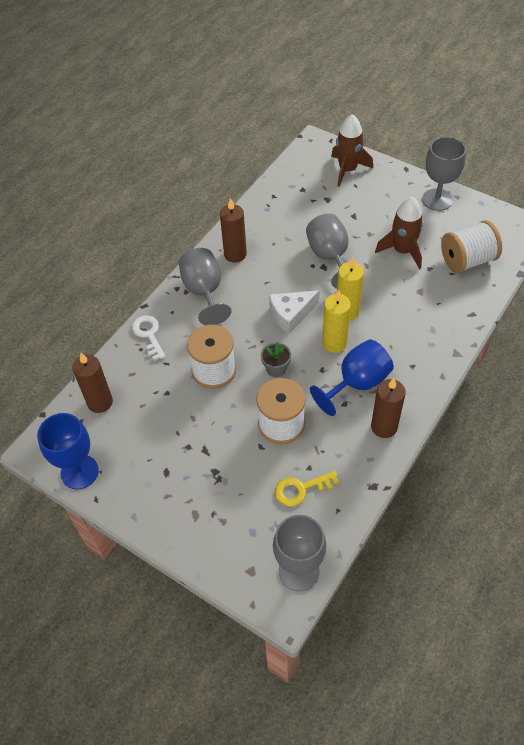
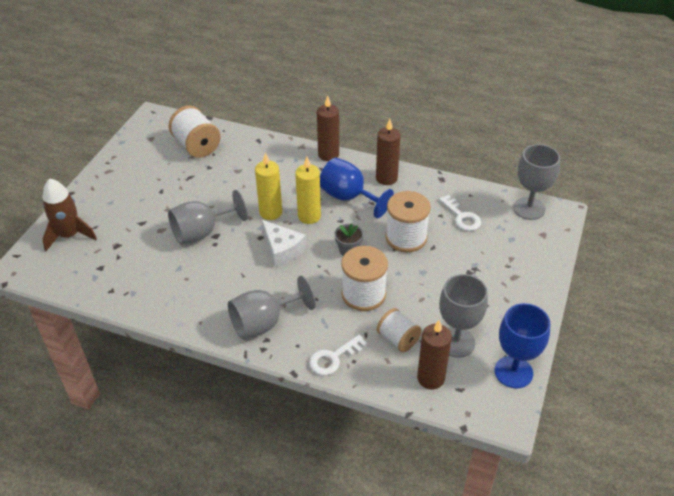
camera: 105 degrees left, 10 degrees down
(151, 387) = (398, 339): none -> white spool
(235, 254) = (206, 307): brown candle -> brown candle (328, 155)
(301, 489) = (462, 217): yellow key -> white key
(402, 251) = (189, 185): brown rocket -> none
(437, 200) = (118, 168): grey goblet -> grey goblet (456, 342)

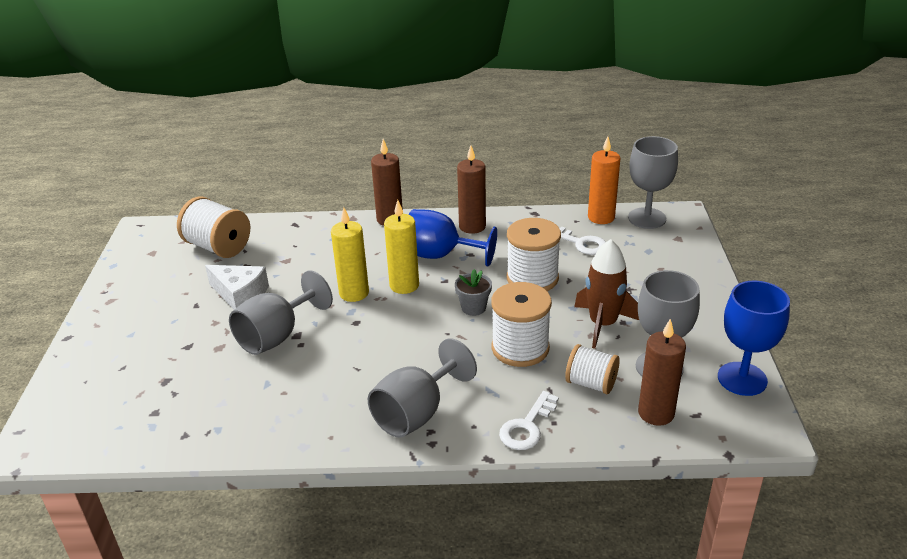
camera: 20 degrees left, 10 degrees down
(69, 235) = (90, 386): brown rocket -> brown rocket (602, 324)
(282, 250) = (391, 328): white cheese -> white cheese (240, 294)
(492, 197) = (601, 217): none -> orange candle

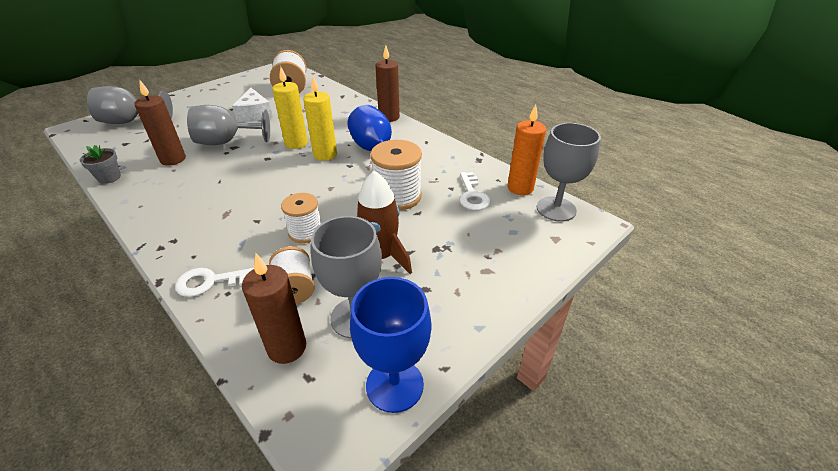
camera: 45 degrees right, 5 degrees up
(416, 413) = (189, 225): grey goblet -> grey goblet (130, 121)
(472, 226) = (424, 145): brown candle -> brown candle (173, 159)
(473, 308) = (331, 190): grey flower pot -> grey flower pot (109, 178)
(520, 348) = (305, 232): white spool -> white spool, size x0.65

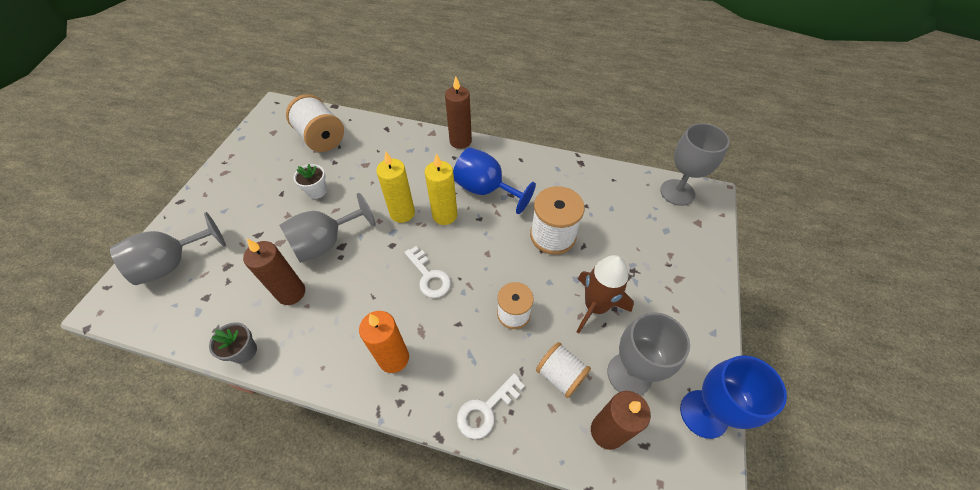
camera: 30 degrees left, 15 degrees up
(254, 114) = (317, 191): white cheese -> white flower pot
(472, 195) = (609, 206): white key -> white key (429, 276)
(520, 188) = (636, 181): orange candle -> orange candle (394, 358)

